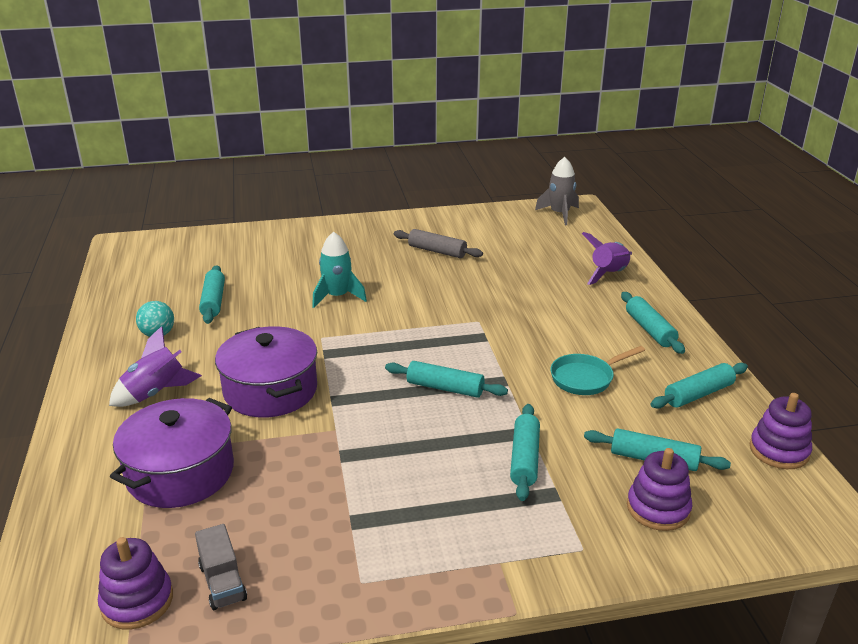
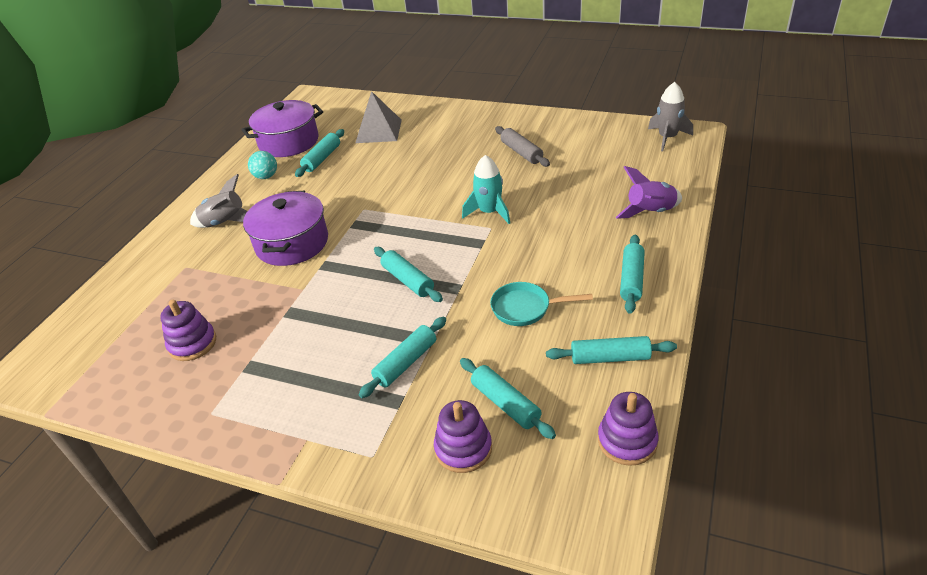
camera: 35 degrees right, 10 degrees up
(137, 601) = (89, 369): purple stacking toy -> purple stacking toy (192, 343)
(155, 393) = (225, 223): purple rocket -> grey rocket
(180, 472) = (187, 288): purple pot -> purple pot (289, 142)
(222, 582) = (140, 377): grey truck -> none
(255, 262) = (378, 131): none -> grey pyramid
(337, 296) = (407, 176): turquoise rocket -> turquoise rocket (489, 212)

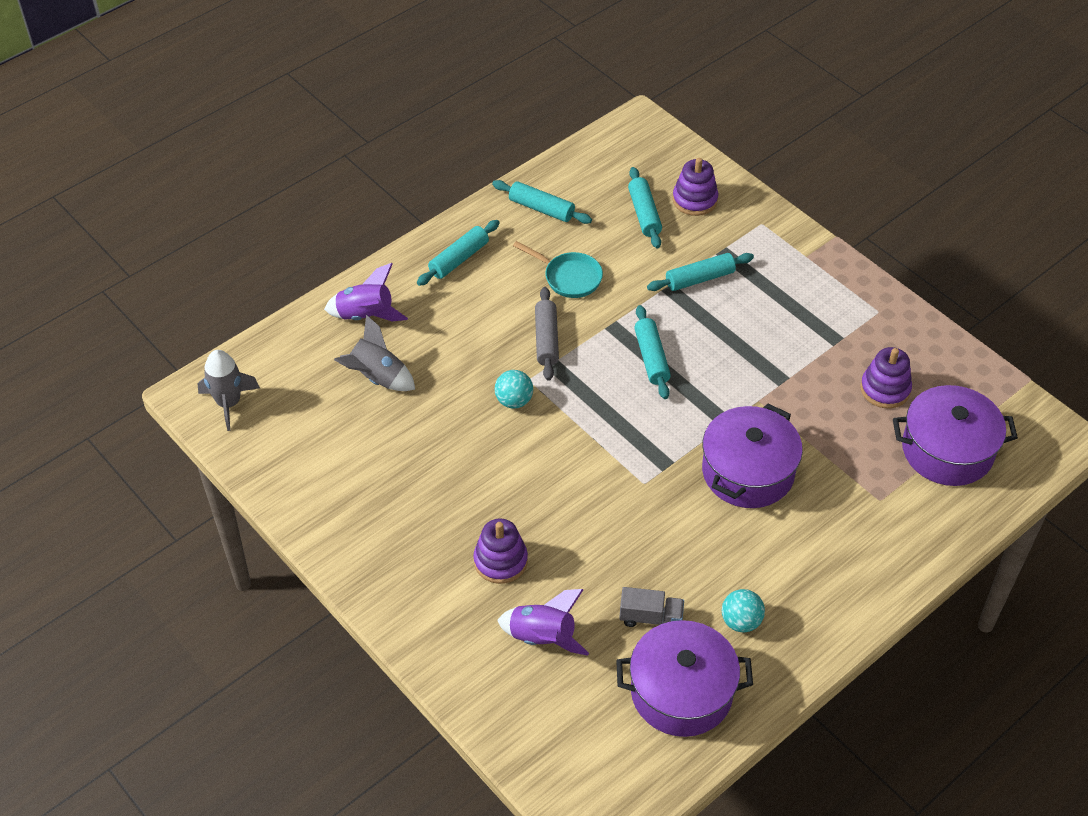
camera: 155 degrees left, 10 degrees up
(131, 320) = (947, 450): none -> purple pot
(225, 223) = (818, 552): grey rocket -> grey rocket (377, 377)
(322, 158) = (650, 617): turquoise rolling pin -> grey truck
(378, 131) = (542, 637): grey pyramid -> purple rocket
(489, 212) = (514, 401): turquoise rocket -> turquoise ball
(521, 152) = (402, 476): grey rolling pin -> grey rolling pin (546, 339)
(627, 441) = (583, 156): purple stacking toy -> purple stacking toy (500, 561)

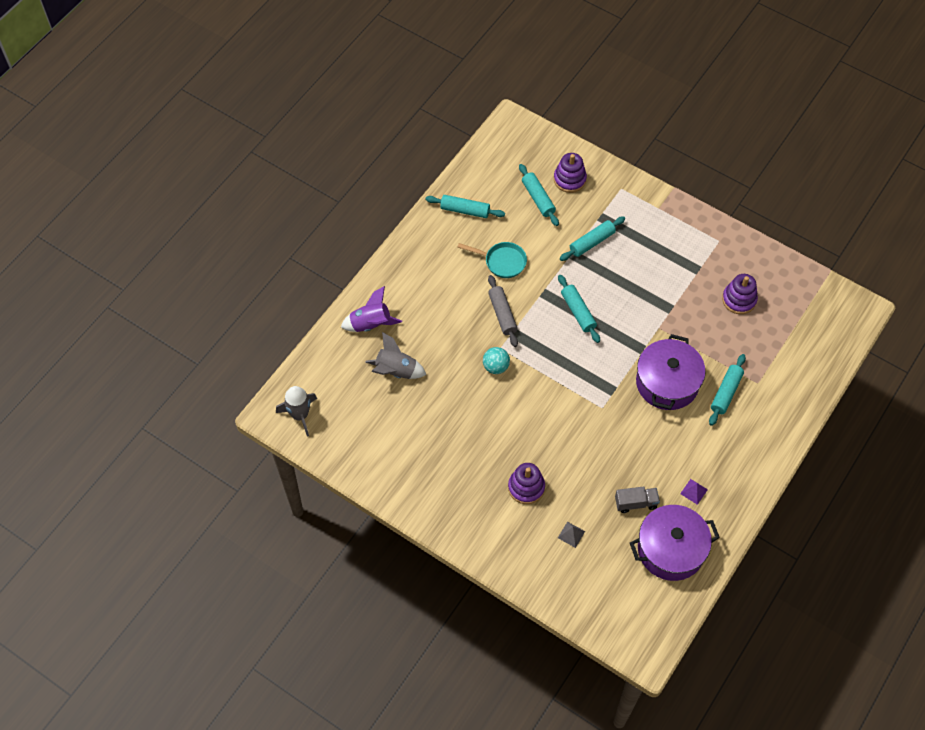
camera: 15 degrees left, 10 degrees up
(459, 259) = (420, 264): turquoise rolling pin -> turquoise rolling pin (726, 392)
(542, 637) = (571, 534): purple rocket -> grey pyramid
(741, 621) = (693, 491): turquoise ball -> purple pyramid
(947, 450) = (791, 336): purple pot -> none

